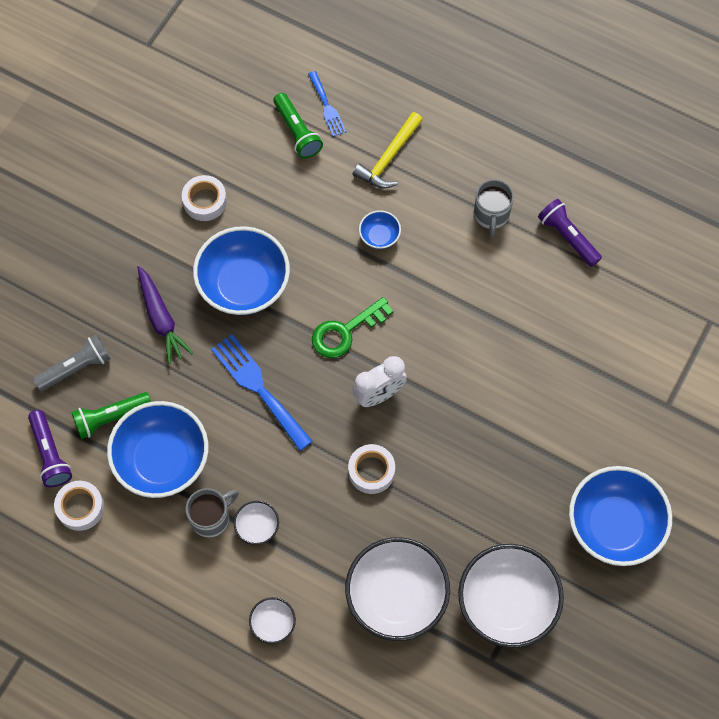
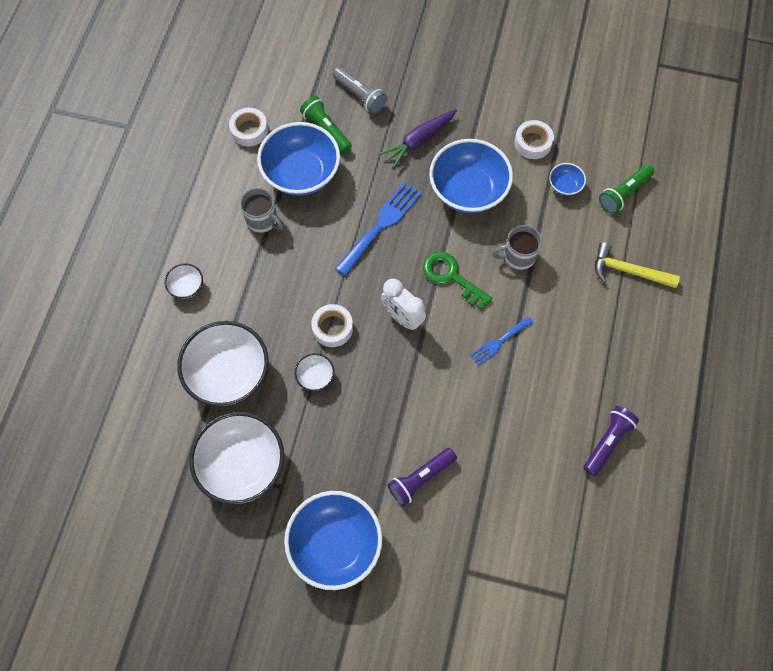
camera: 75 degrees right, 0 degrees up
(50, 454) = (286, 99): purple flashlight -> purple flashlight (421, 478)
(257, 527) = (263, 254): white bowl -> white bowl (315, 377)
(327, 107) = (657, 210): blue fork -> blue fork (499, 342)
(379, 236) = (549, 282): blue bowl -> blue bowl (565, 185)
(491, 215) = (604, 369): grey mug -> grey mug (518, 256)

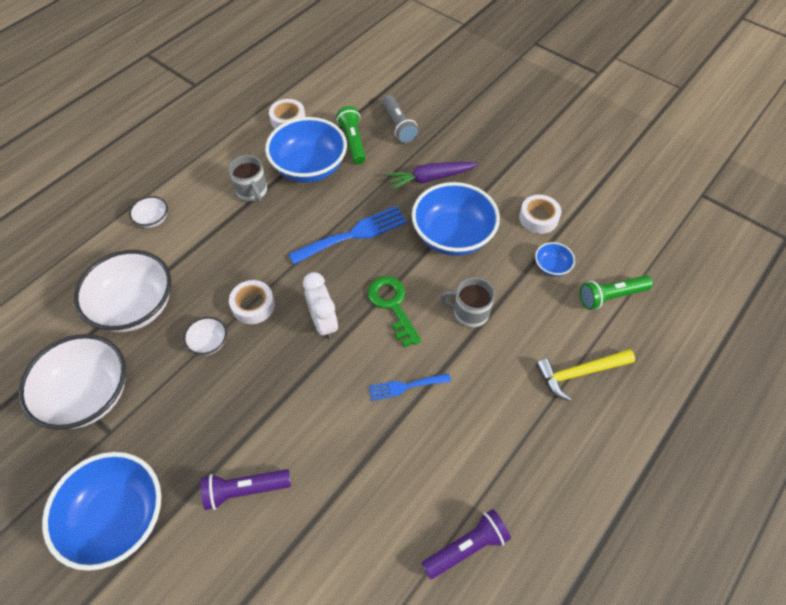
camera: 25 degrees right, 10 degrees down
(628, 271) = (579, 373): yellow hammer -> yellow hammer turned 60 degrees counterclockwise

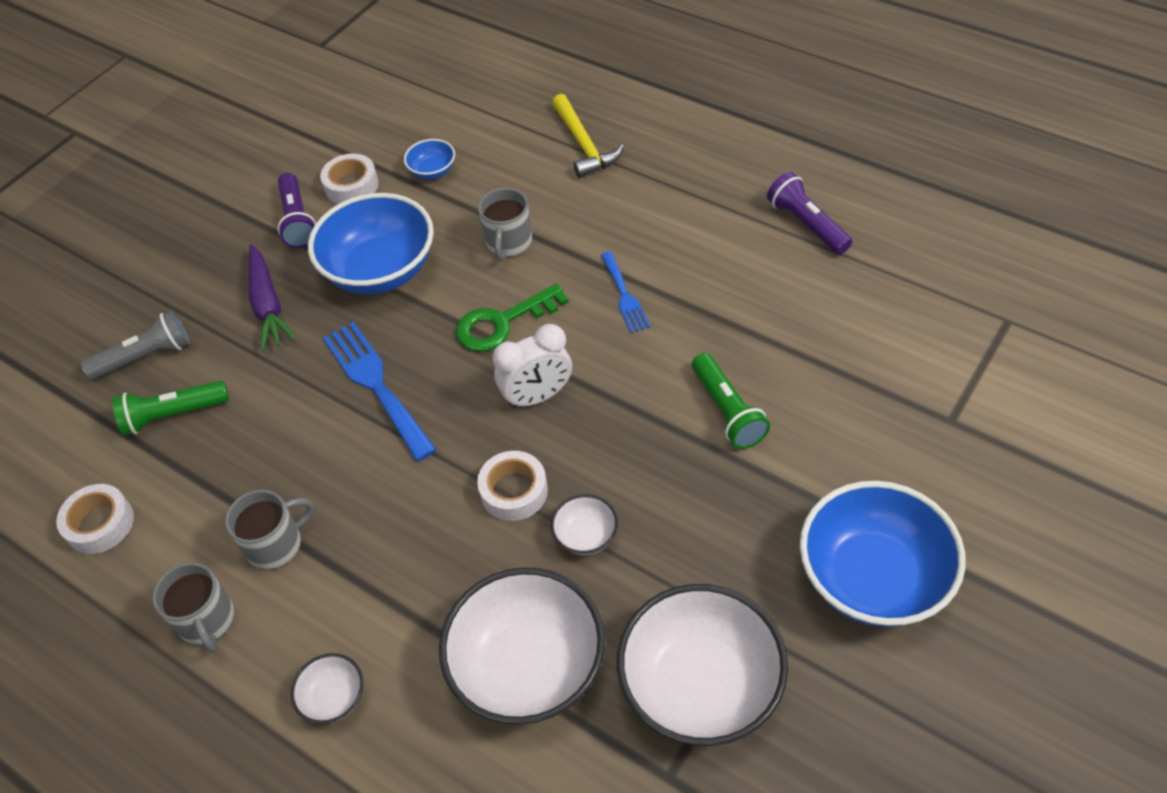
camera: 90 degrees left, 5 degrees down
(216, 166) = (207, 621): none -> grey mug
(245, 490) = (797, 438): purple flashlight -> purple flashlight (297, 220)
(309, 167) = (227, 468): blue bowl -> none
(611, 296) = (476, 120): green flashlight -> green flashlight (727, 411)

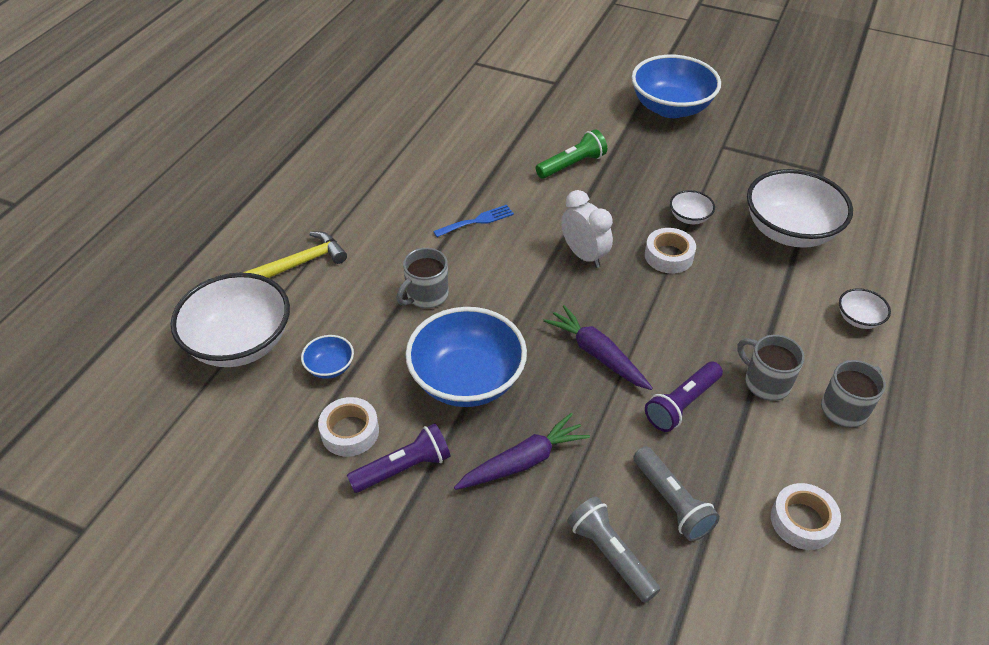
camera: 105 degrees left, 5 degrees down
(173, 415) = (671, 502): green flashlight -> grey flashlight
(376, 384) = (597, 354): blue fork -> purple carrot
(503, 322) = (516, 285): green key -> none
(508, 243) = (426, 295): grey mug -> grey mug turned 135 degrees clockwise
(700, 685) = (764, 163): white bowl -> white bowl (240, 343)
(807, 224) = (396, 138): purple flashlight -> purple flashlight (682, 404)

